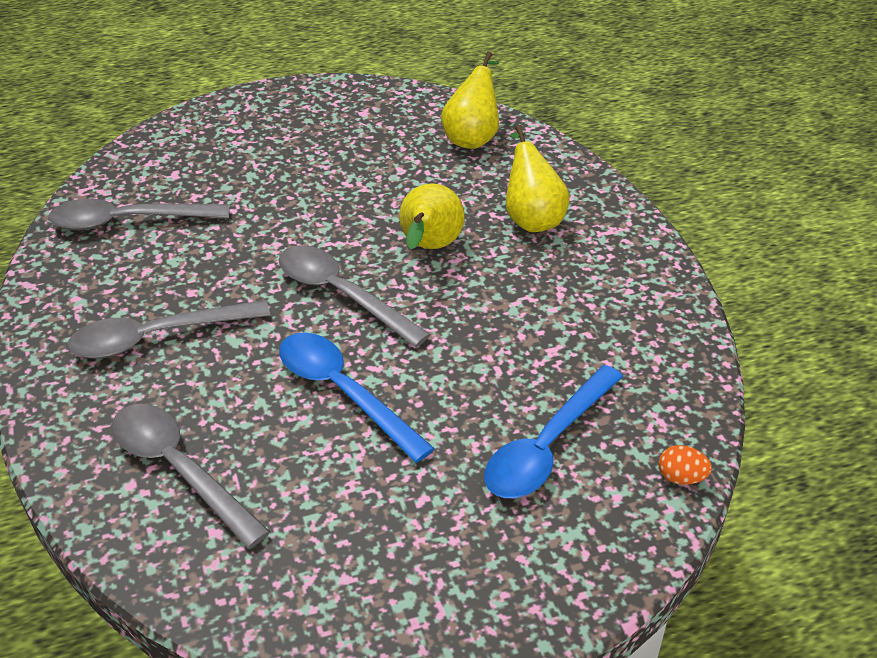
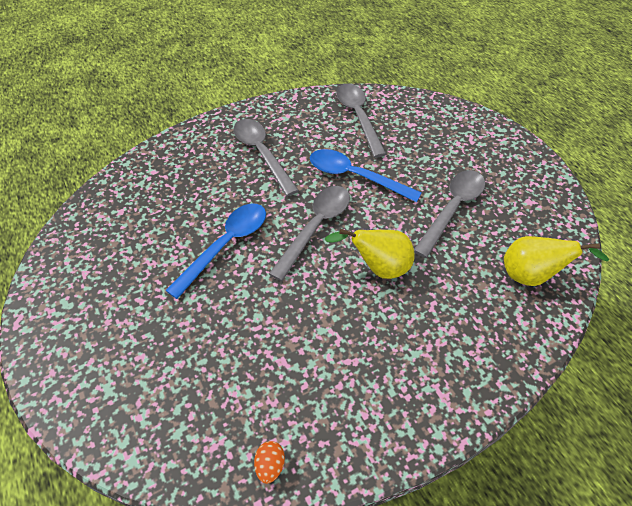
camera: 80 degrees right, 10 degrees up
(179, 469) = (163, 187): grey spoon -> grey spoon (452, 209)
(532, 218) = (437, 331): yellow pear -> none
(547, 446) = (185, 367): blue spoon -> blue spoon (355, 176)
(681, 477) = (155, 464): orange egg -> orange egg (270, 465)

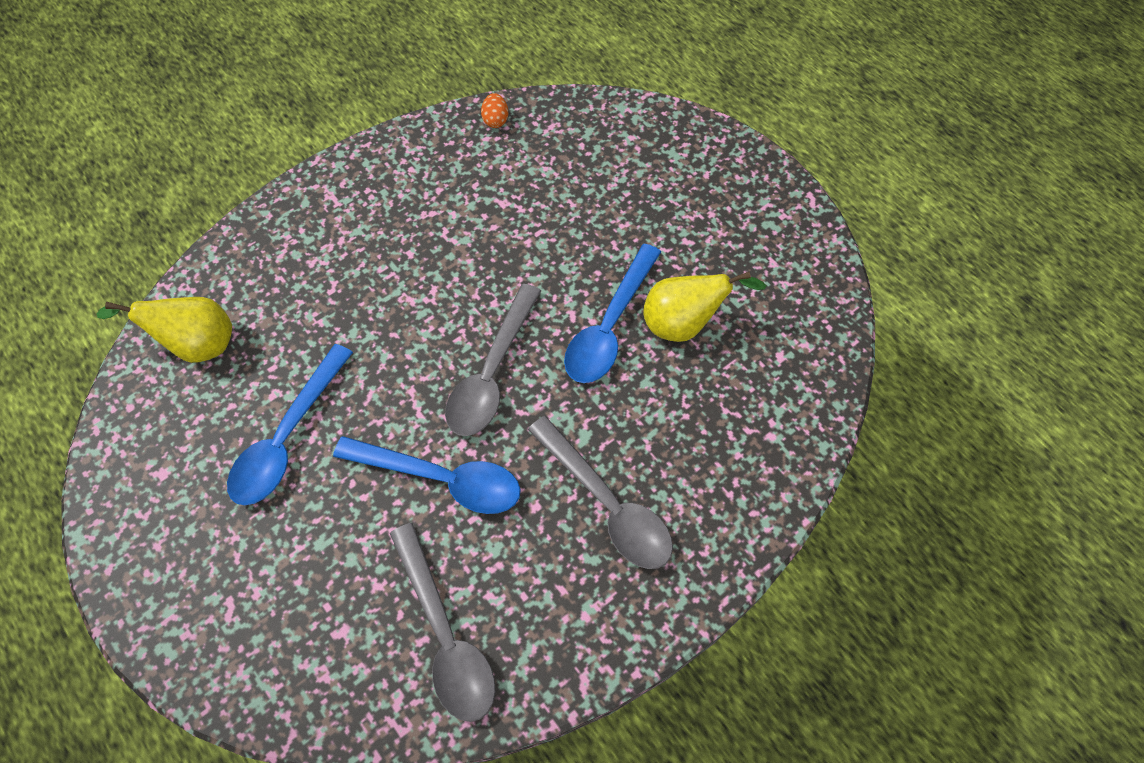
camera: 170 degrees right, 10 degrees up
(378, 267) = (400, 325): yellow pear -> yellow pear (684, 324)
(452, 209) = (287, 437): grey spoon -> blue spoon

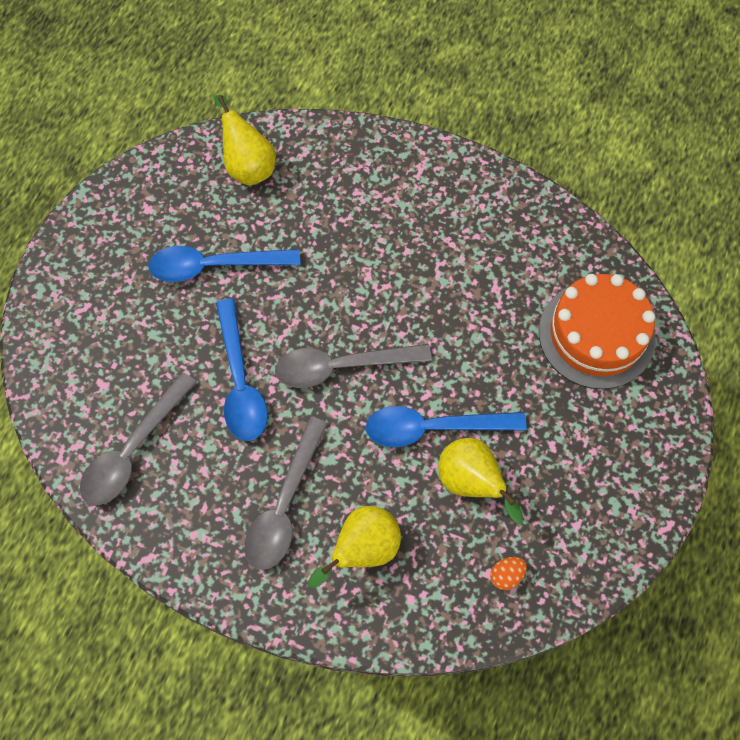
camera: 60 degrees right, 5 degrees up
(495, 120) = (571, 236): orange egg -> orange egg (506, 575)
(603, 153) = (596, 335): none -> orange cake
(697, 453) = (363, 549): none -> yellow pear

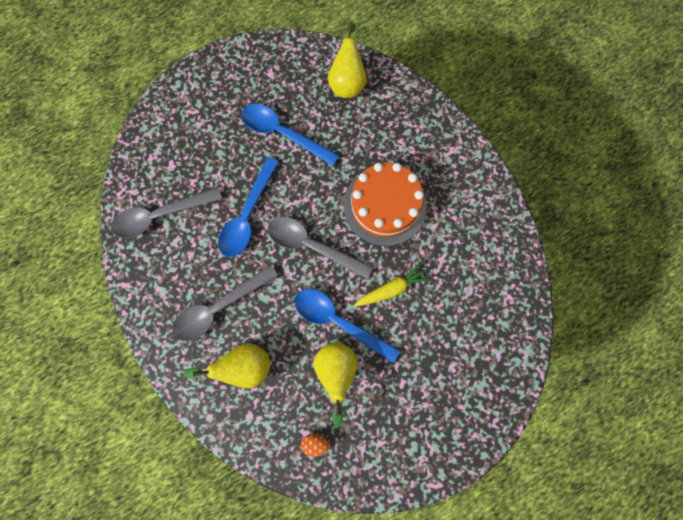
camera: 35 degrees right, 10 degrees up
(465, 354) = (392, 288): none -> yellow carrot
(596, 335) = (483, 332): orange cake -> orange cake (384, 206)

